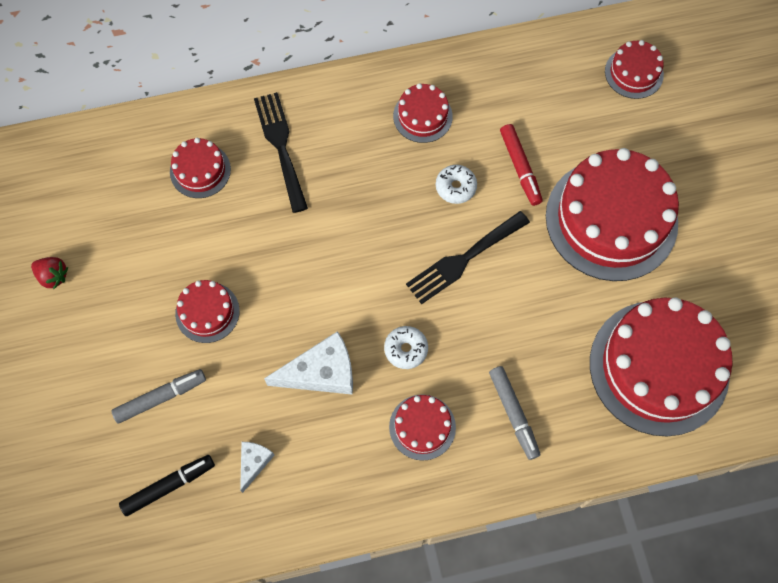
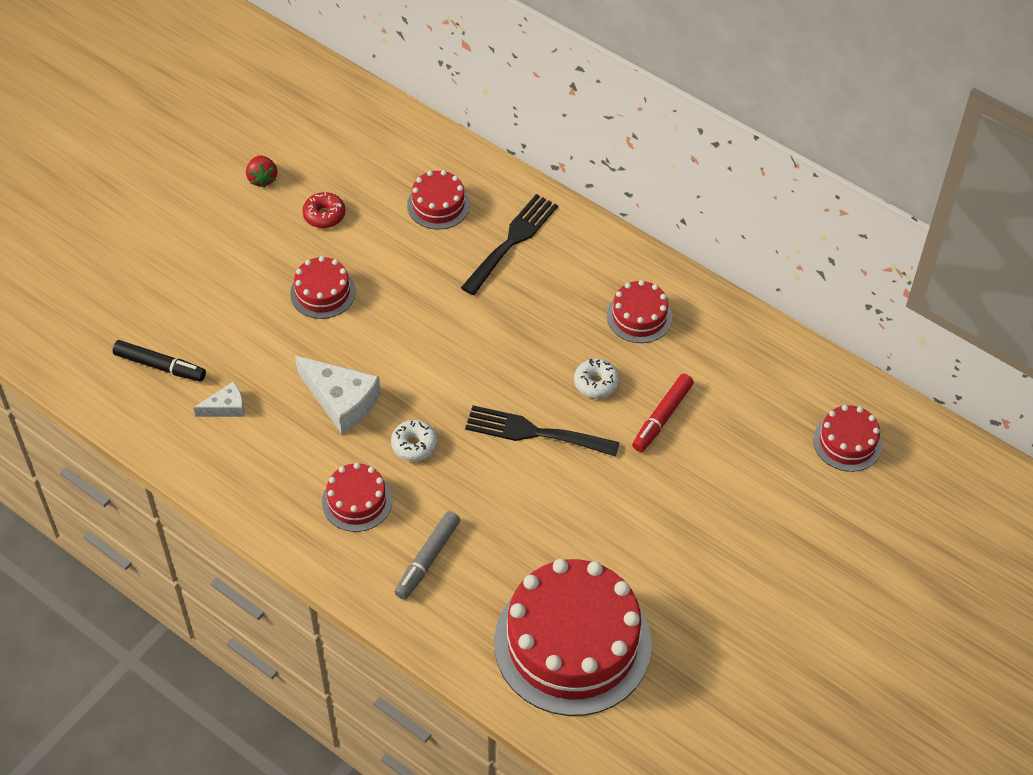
camera: 50 degrees right, 15 degrees down
(133, 257) = (324, 215): none -> red donut
(161, 398) = (226, 312): grey marker -> none
(611, 219) = (681, 517): red cake -> none

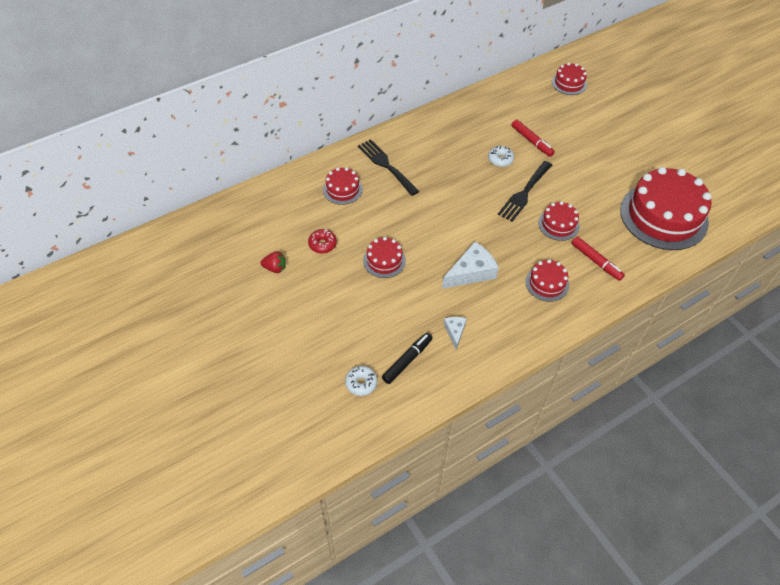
camera: 70 degrees left, 0 degrees up
(414, 445) = (515, 247): white donut -> white donut (361, 383)
(427, 559) = (596, 261): grey marker -> red marker
(639, 316) = (462, 130): red cake -> red cake (558, 224)

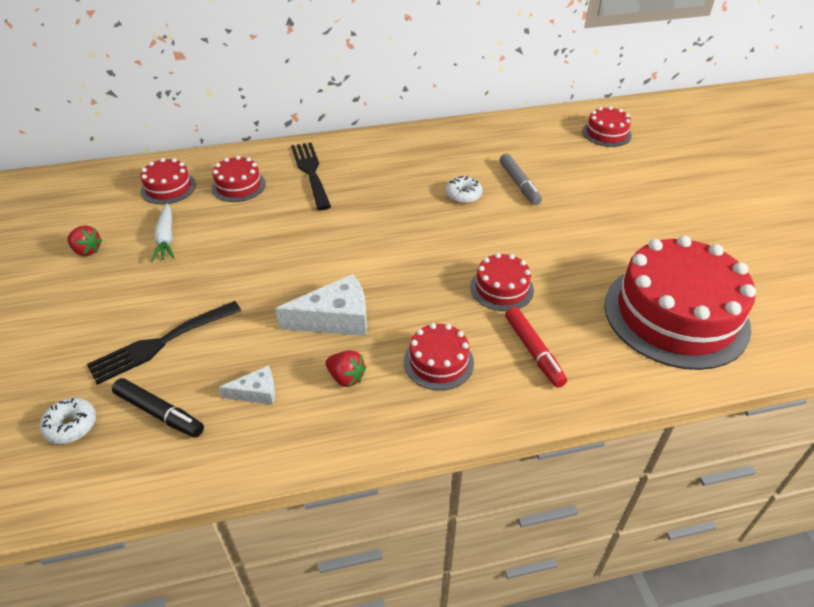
camera: 20 degrees right, 10 degrees down
(322, 244) = (166, 238): red donut -> white carrot
(384, 260) = (228, 275): red cake -> red cake (168, 188)
(407, 360) = (159, 413): black marker -> black marker turned 60 degrees clockwise
(455, 332) = (256, 392): white cheese -> white cheese turned 60 degrees clockwise
(500, 308) = (346, 377): none -> red strawberry
(524, 193) = (473, 240): black fork -> black fork (160, 343)
(531, 141) = (519, 184): red marker -> grey marker

